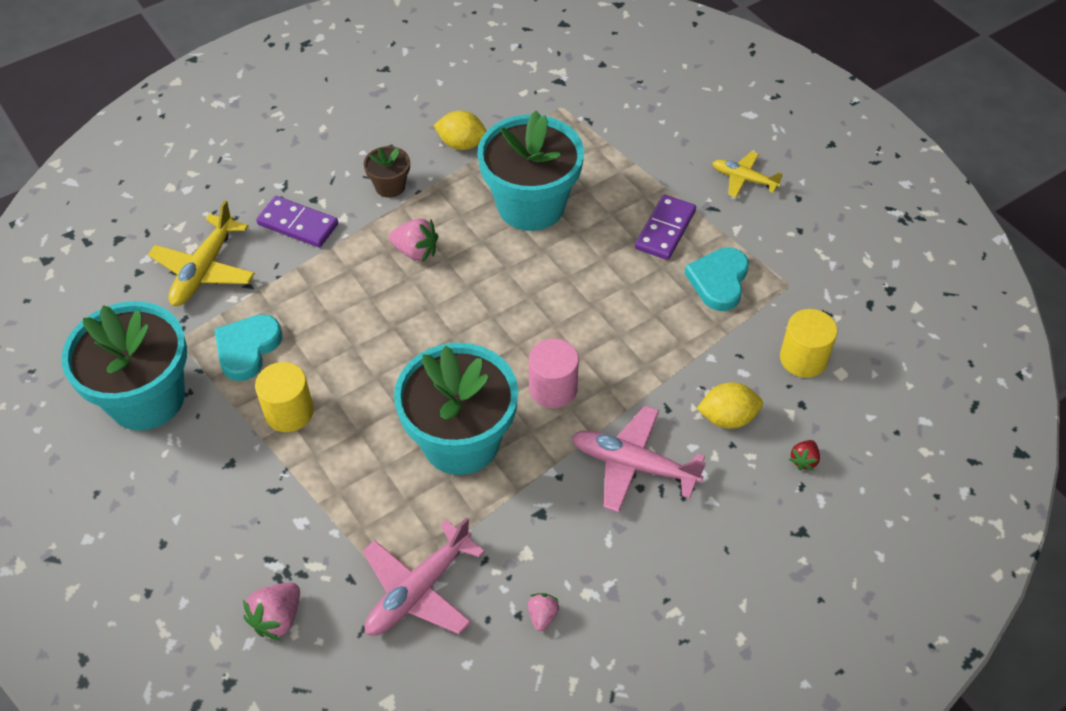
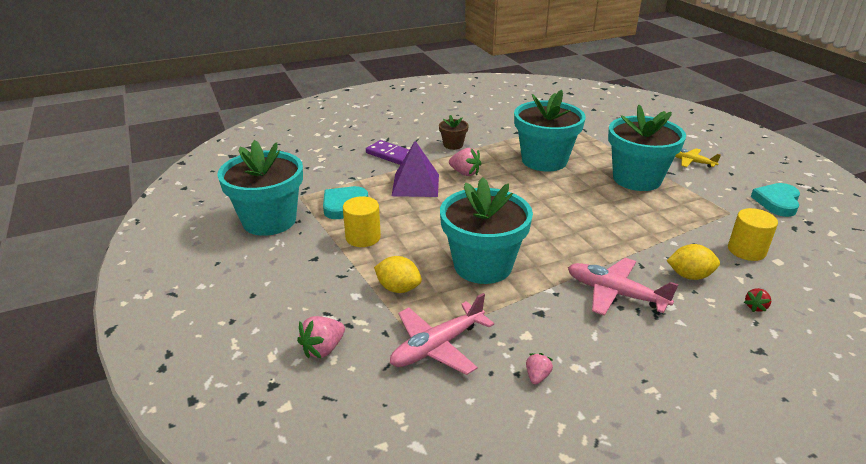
camera: 10 degrees right, 20 degrees down
(204, 270) = (326, 168): yellow plane -> none
(346, 289) = (415, 185): none -> purple pyramid
(462, 144) = (501, 132): yellow lemon -> yellow lemon (398, 288)
(553, 388) = (554, 246): pink cylinder -> none
(665, 230) = (637, 179): purple domino -> turquoise flower pot
(718, 281) = (677, 206): turquoise heart -> turquoise heart (777, 202)

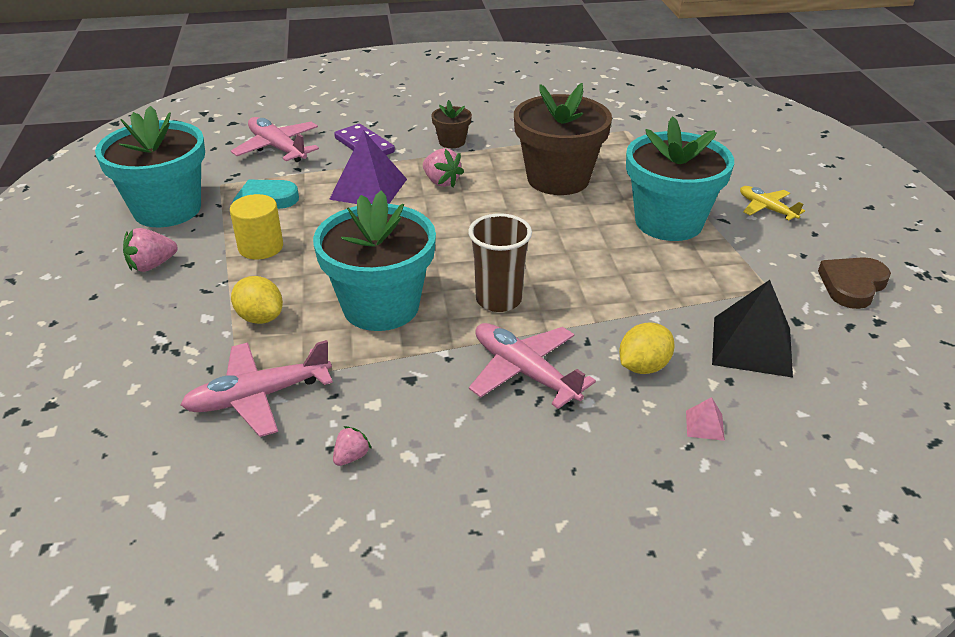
camera: 15 degrees right, 5 degrees up
(323, 349) = (129, 374): pink strawberry -> pink strawberry (152, 265)
(326, 165) = (277, 148): none -> pink plane
(544, 160) = (558, 179): turquoise flower pot -> brown flower pot
(562, 247) = (498, 300): none -> brown cup
(689, 276) = (643, 366): yellow lemon -> yellow lemon turned 60 degrees counterclockwise
(746, 250) = (752, 346): yellow cylinder -> black pyramid
(755, 307) = (705, 425): red strawberry -> pink pyramid
(777, 202) = (852, 285): turquoise heart -> brown heart

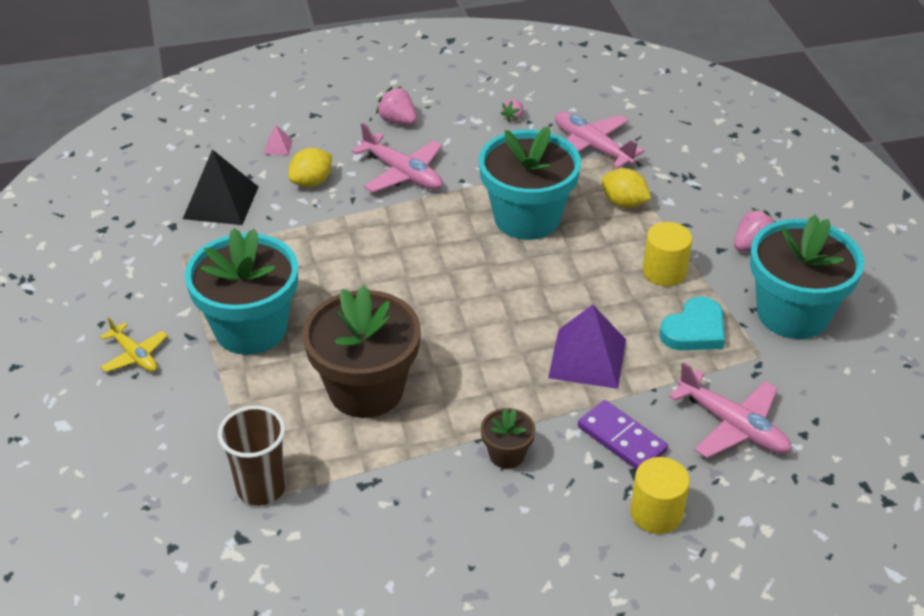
camera: 175 degrees right, 5 degrees up
(258, 397) = (592, 147): pink plane -> pink plane turned 105 degrees counterclockwise
(359, 114) = (656, 513): none -> yellow cylinder
(441, 182) = (505, 375): pink strawberry -> pink strawberry (398, 121)
(498, 300) = (426, 230): brown cup -> brown cup (261, 488)
(852, 285) = (102, 263): brown heart -> none

